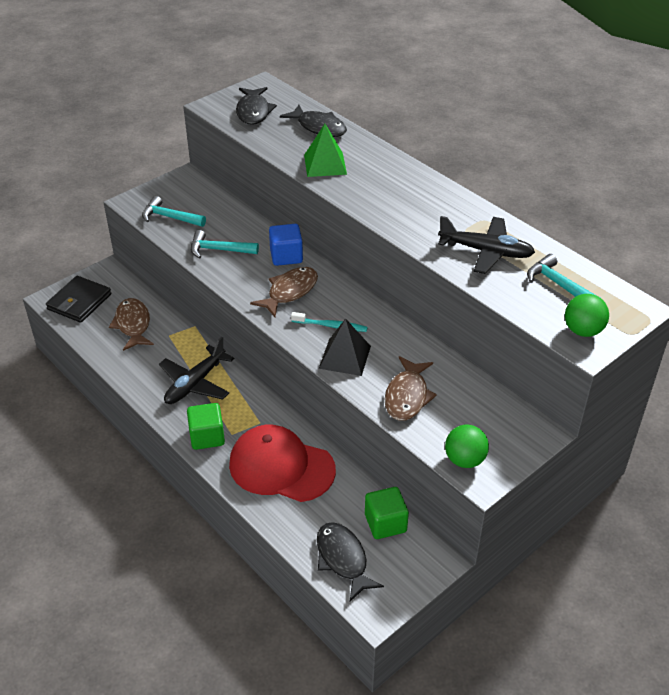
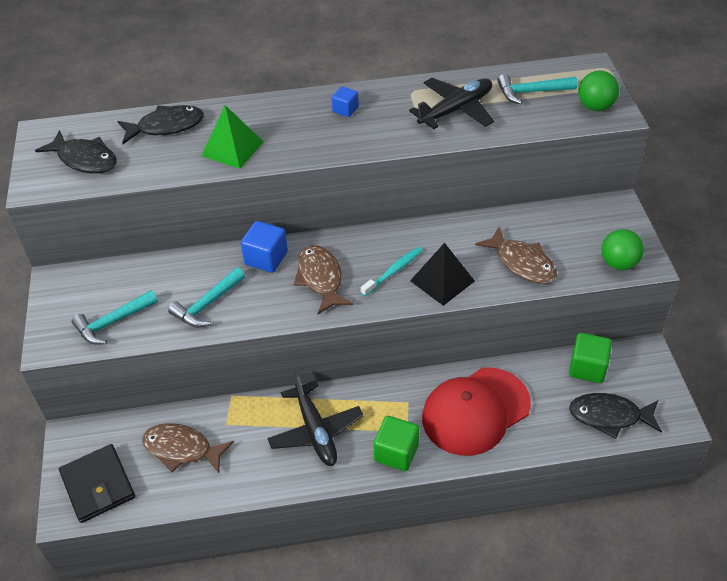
camera: 55 degrees left, 5 degrees up
(423, 196) = (345, 110): none -> blue cube

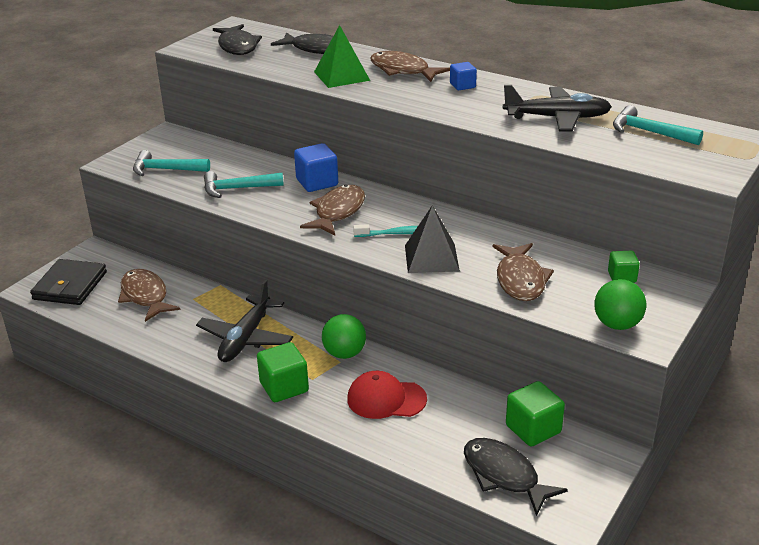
camera: 40 degrees right, 15 degrees down
(276, 116) = (403, 70): none -> brown fish
(475, 411) = (386, 399): red cap -> red cap, size x0.61
(577, 220) = (622, 277): none -> green cube
(595, 106) = (700, 163): green ball -> green ball (344, 353)

